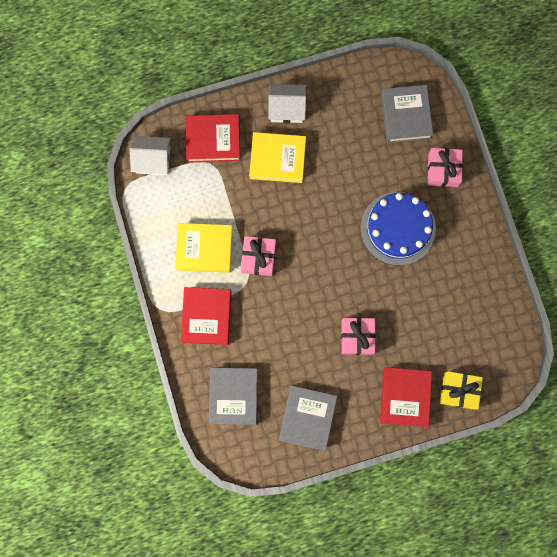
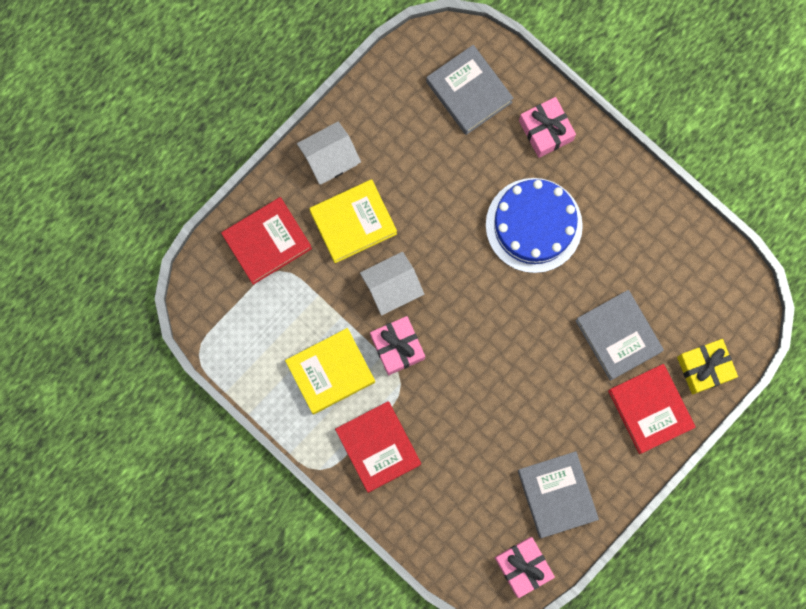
camera: 30 degrees left, 0 degrees up
(153, 160) = (212, 304): white house -> white house (392, 287)
(234, 396) = (461, 518): grey book -> grey book (618, 336)
(357, 337) = (559, 373): pink gift -> pink gift (523, 567)

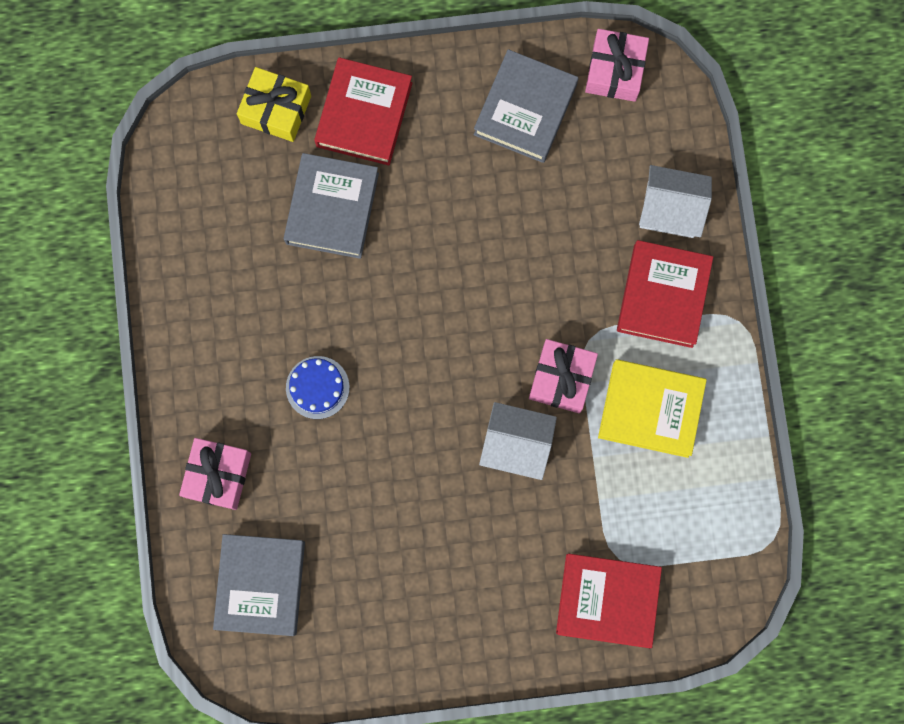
camera: 140 degrees left, 0 degrees up
(330, 158) = (468, 636): white house -> white house (670, 209)
(353, 222) = (500, 545): yellow book -> none
(534, 225) = (317, 387): blue cake -> blue cake, size x0.49

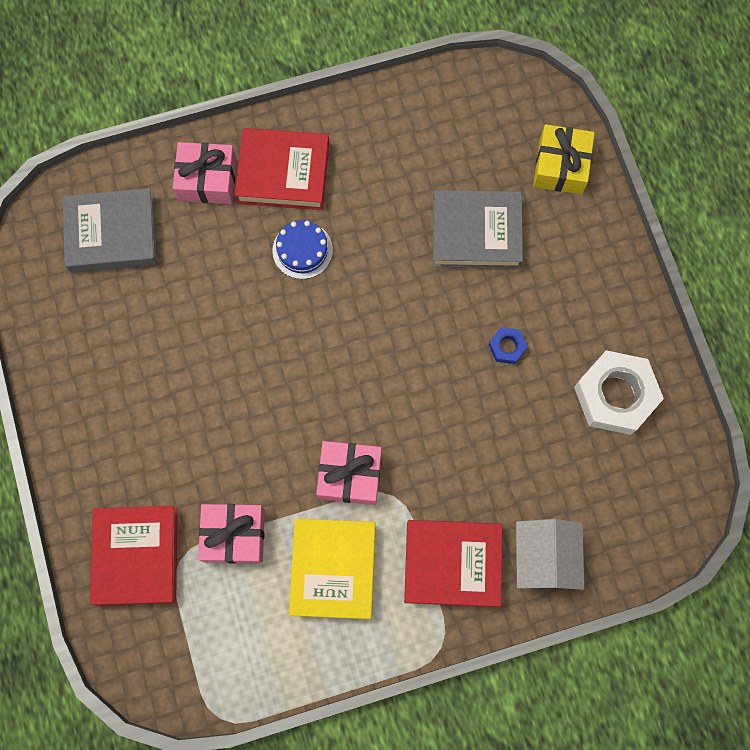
camera: 80 degrees right, 5 degrees down
(364, 114) = (574, 245): red book -> red book (283, 173)
(458, 202) = (507, 347): none -> blue nut
(516, 444) = (277, 442): white house -> none
(525, 109) = (615, 395): grey book -> white nut
(615, 71) = (677, 477): pink gift -> pink gift (234, 535)

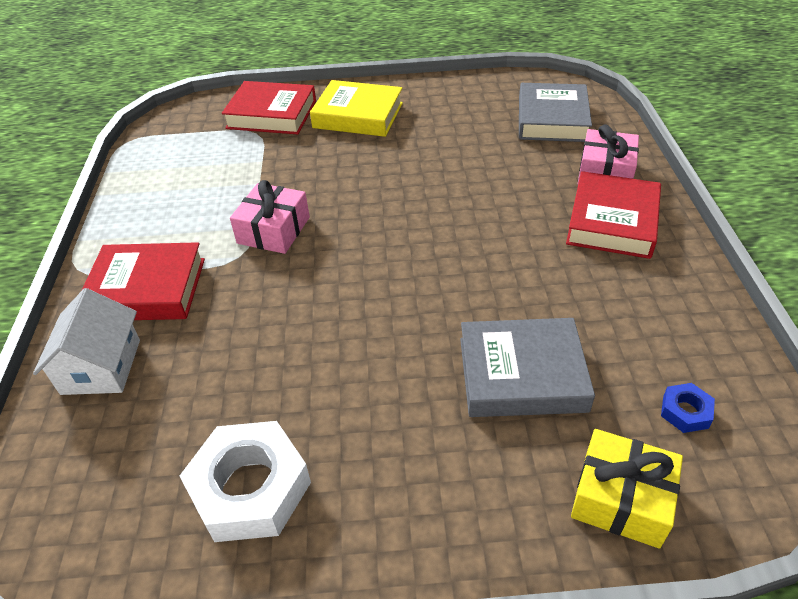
camera: 105 degrees right, 30 degrees down
(234, 535) = (259, 160): pink gift -> none
(302, 250) = (519, 225): blue cake -> none
(333, 569) = (195, 210): yellow book -> yellow book (358, 115)
(452, 564) = (146, 289): red book -> red book turned 75 degrees clockwise
(476, 232) = (522, 374): grey book -> grey book turned 75 degrees clockwise
(507, 347) = (360, 378): blue nut -> blue nut (685, 412)
(544, 557) = (101, 366): white house -> white house turned 75 degrees clockwise

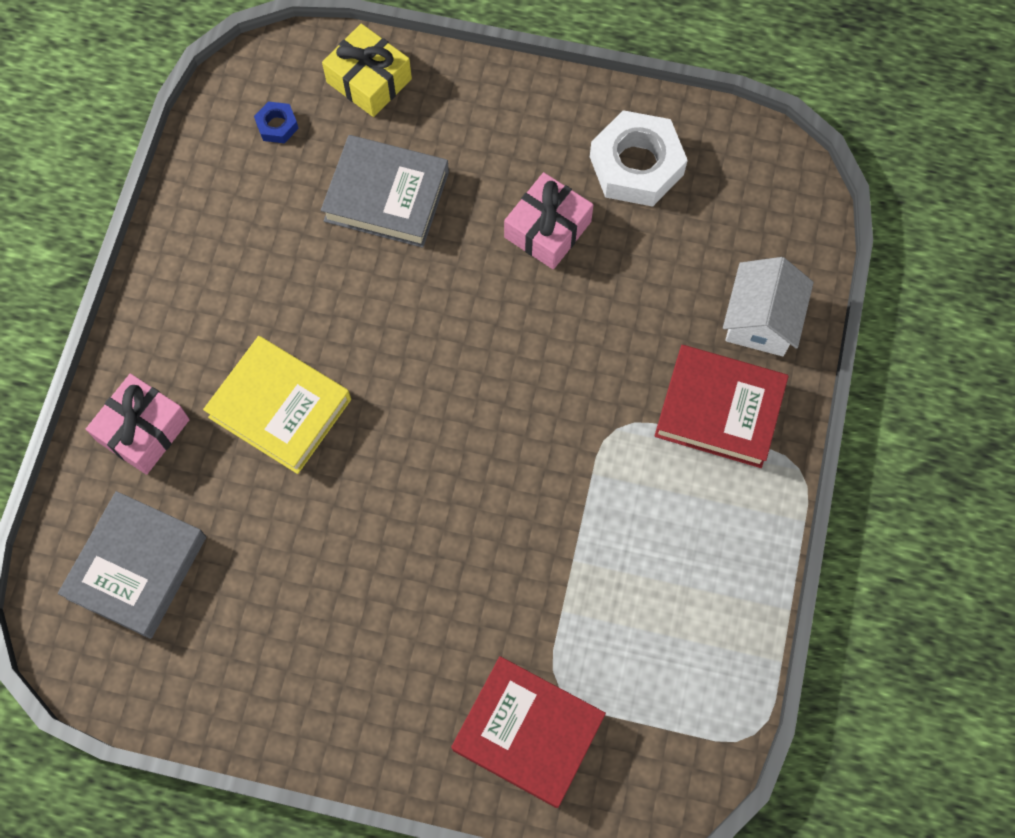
camera: 165 degrees left, 25 degrees up
(274, 230) = (569, 460): pink gift -> pink gift (547, 229)
(358, 115) = (400, 681): yellow book -> yellow book (280, 408)
(612, 221) = (191, 347): red book -> none

